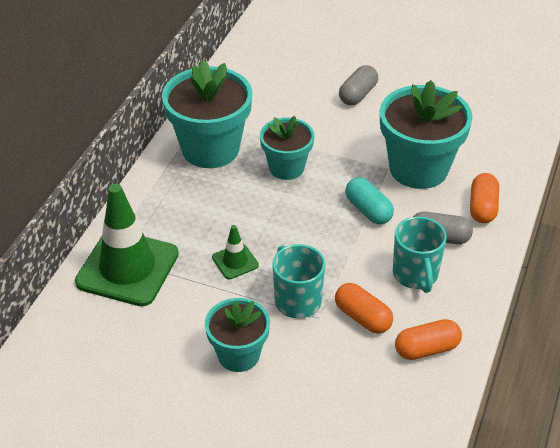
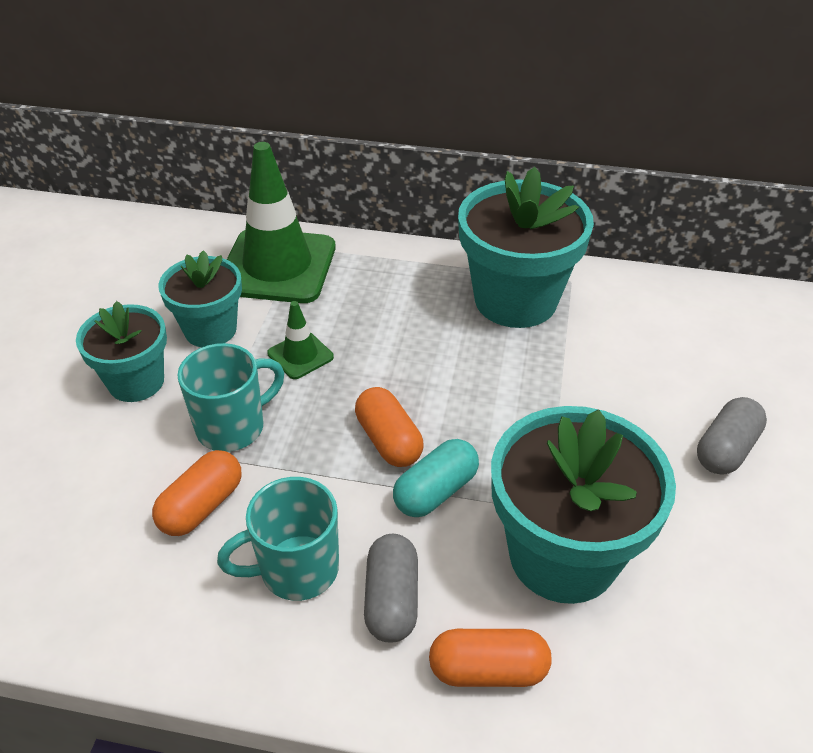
camera: 80 degrees right, 0 degrees up
(286, 167) = (504, 382): turquoise flower pot -> turquoise flower pot (210, 330)
(358, 94) = (726, 449): grey capsule -> grey capsule turned 75 degrees counterclockwise
(426, 349) = (135, 597): orange capsule -> orange capsule (388, 440)

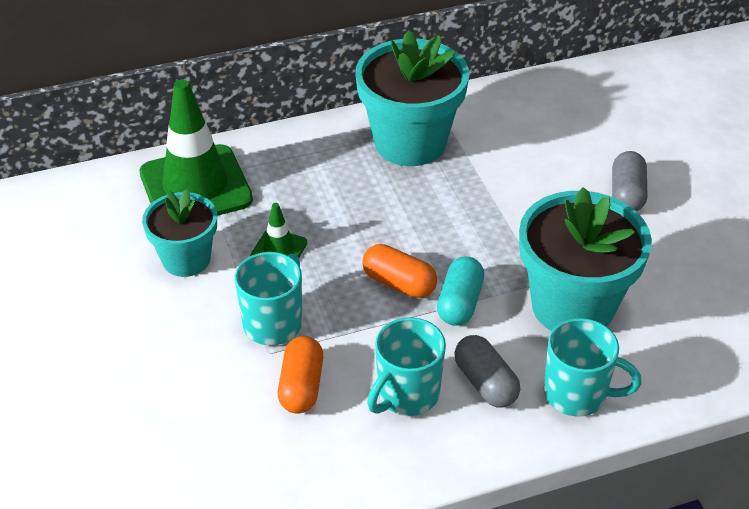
camera: 30 degrees left, 0 degrees up
(136, 382) = (162, 324): turquoise flower pot -> none
(488, 670) = (577, 394): orange capsule -> turquoise mug

